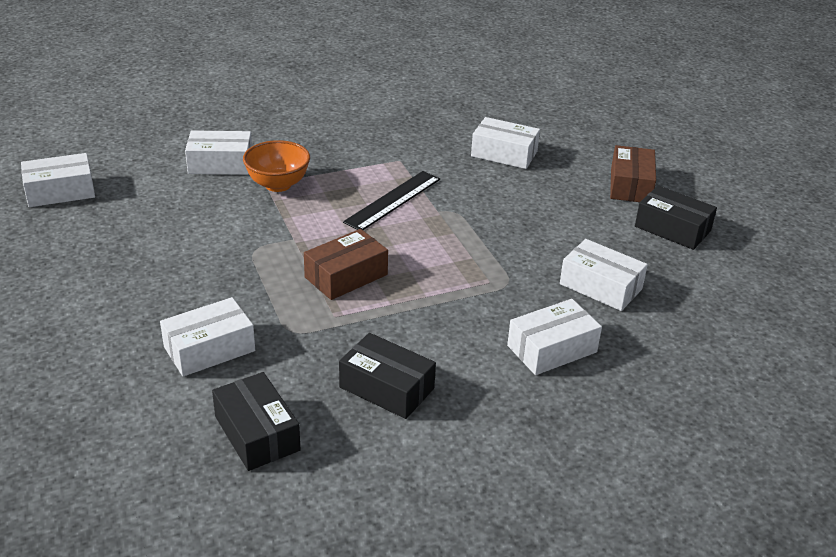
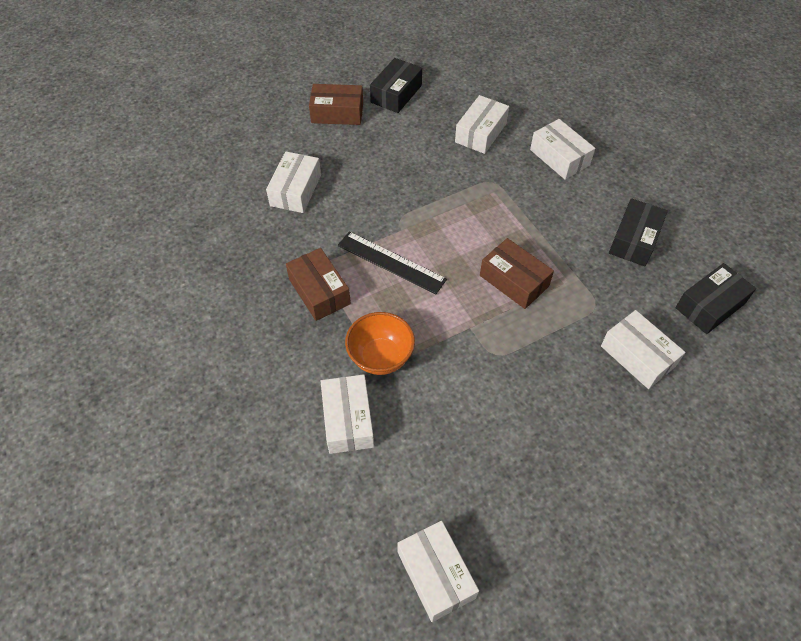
camera: 95 degrees left, 20 degrees up
(366, 159) = (319, 291): none -> brown box

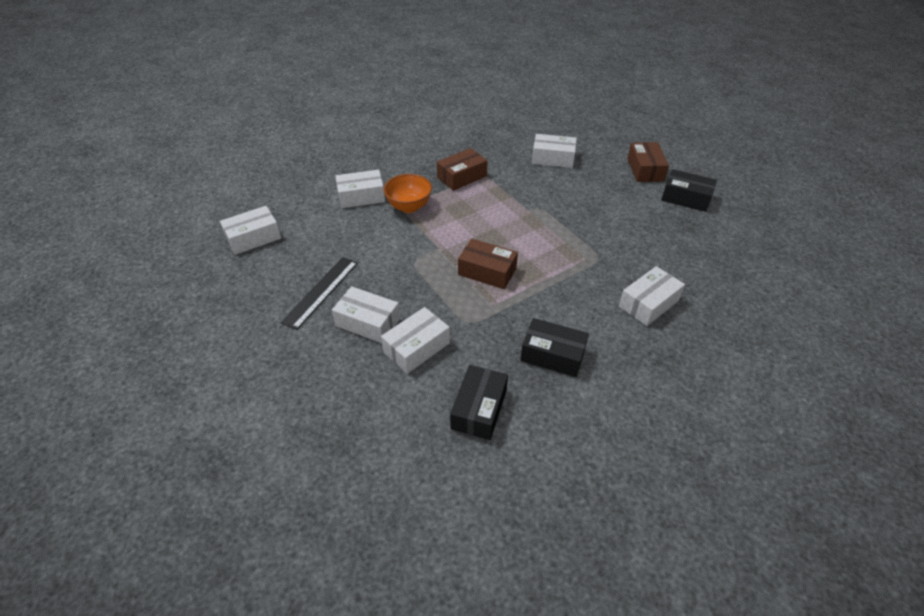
camera: 85 degrees right, 10 degrees down
(391, 262) = (494, 206): black ruler -> black ruler (321, 292)
(481, 133) = (659, 250): white box -> white box (368, 322)
(514, 281) = (487, 271): brown box -> brown box turned 75 degrees clockwise
(709, 305) = (479, 409): black box -> black box turned 60 degrees clockwise

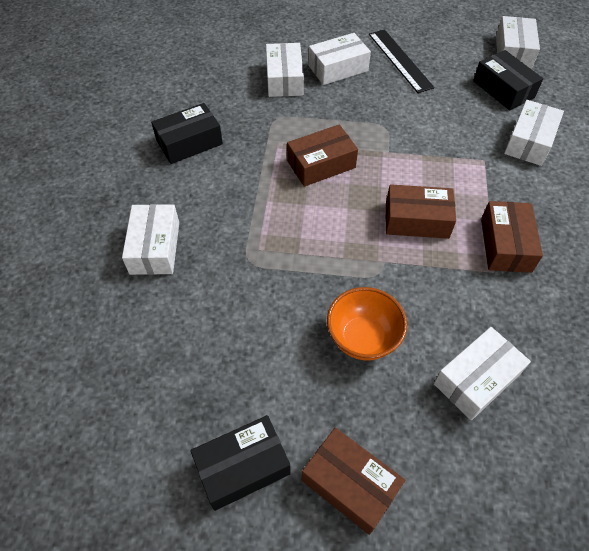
camera: 130 degrees right, 10 degrees up
(409, 207) = (478, 167): orange bowl -> orange bowl (363, 338)
(479, 409) = (197, 79): black box -> black box (503, 89)
(483, 211) = (416, 220): none -> brown box

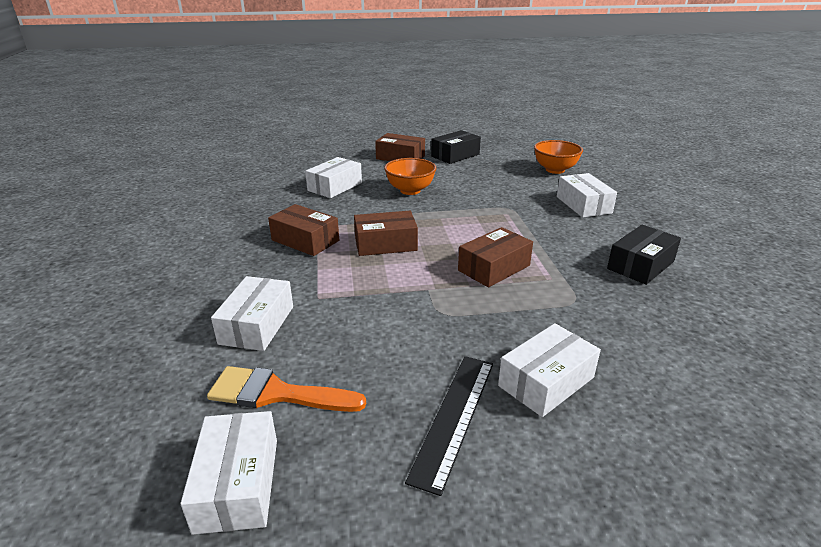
camera: 165 degrees right, 25 degrees down
(112, 356) = (555, 170): none -> orange bowl
(284, 79) = (609, 349): white box -> none
(400, 60) = (454, 417): black ruler -> black ruler turned 60 degrees clockwise
(503, 89) = (276, 393): black box -> orange brush
(505, 245) = (305, 240): brown box -> brown box turned 45 degrees counterclockwise

